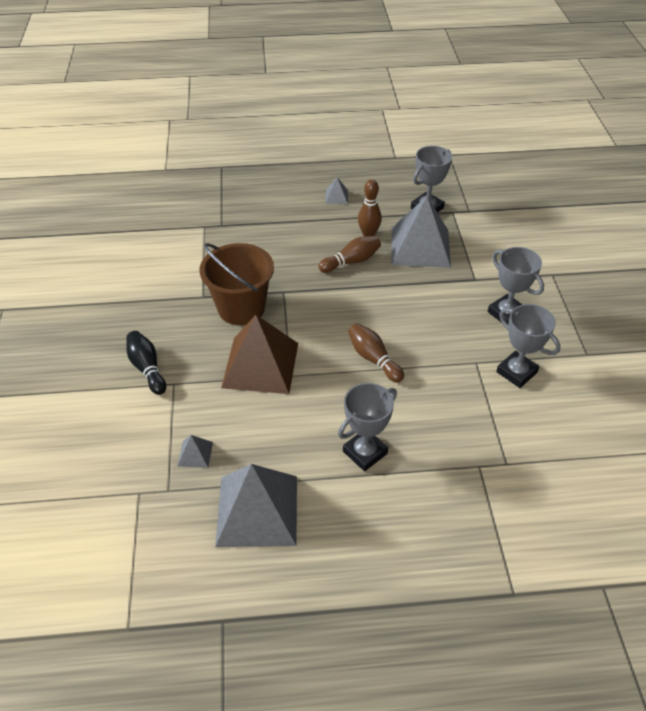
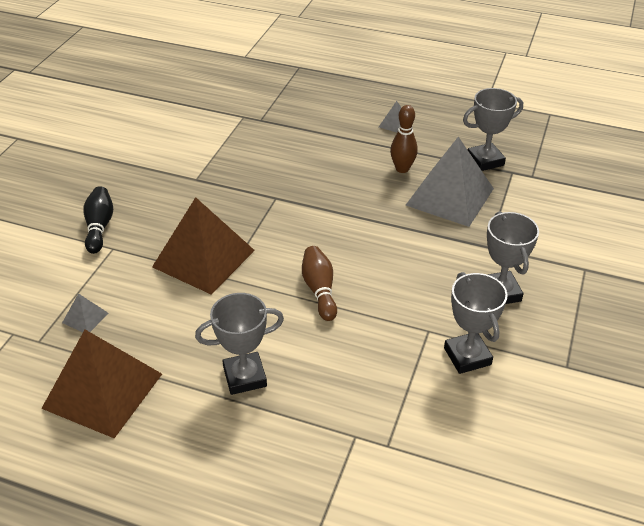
camera: 25 degrees right, 5 degrees down
(241, 308) = (223, 200): brown bucket -> none
(257, 510) = (102, 391): grey pyramid -> brown pyramid
(351, 261) = (365, 190): brown bowling pin -> none

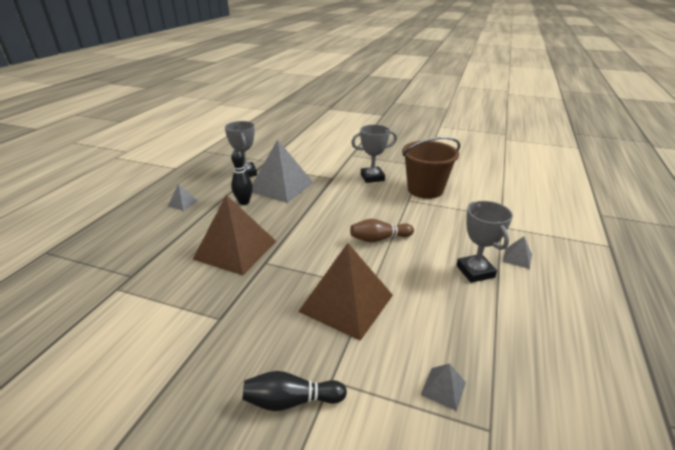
camera: 90 degrees left, 10 degrees down
(102, 391) = (528, 357): brown pyramid -> brown pyramid (235, 250)
(271, 432) = (517, 258): none -> grey pyramid
(402, 169) = (244, 202): brown bowling pin -> black bowling pin
(467, 356) = (425, 189): grey trophy -> brown bucket

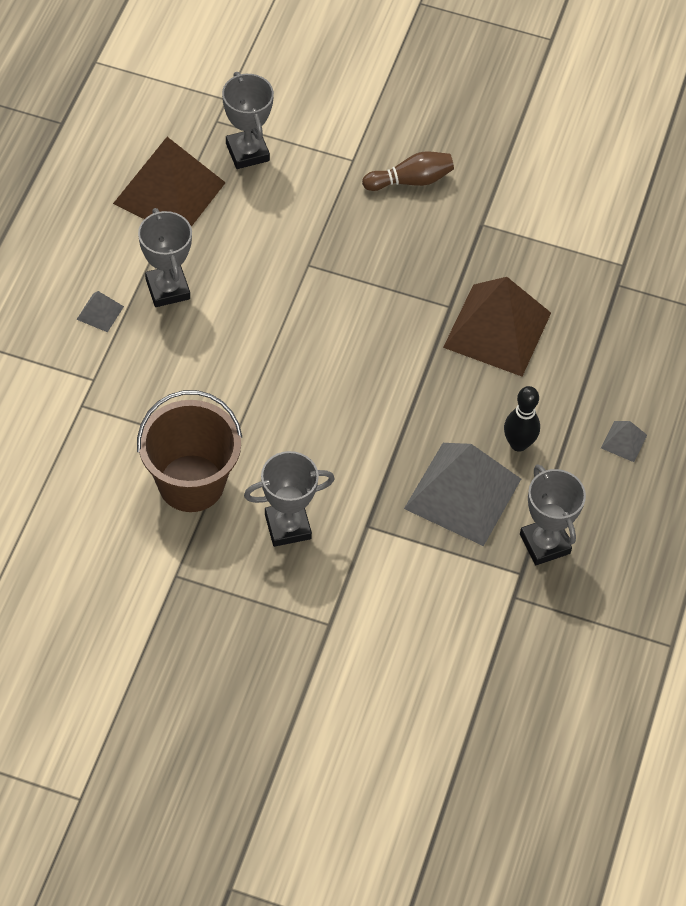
camera: 175 degrees right, 25 degrees up
(291, 401) = (387, 143): black bowling pin -> none
(346, 303) = (338, 242): brown pyramid -> brown pyramid (169, 192)
(379, 239) = (289, 351): brown bowling pin -> brown bowling pin (410, 180)
(443, 388) = (247, 152): grey pyramid -> grey trophy

